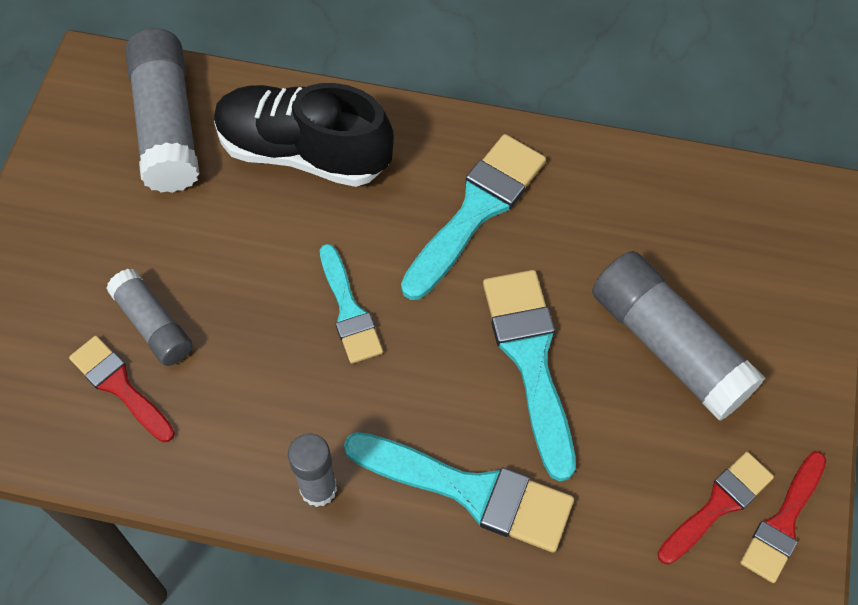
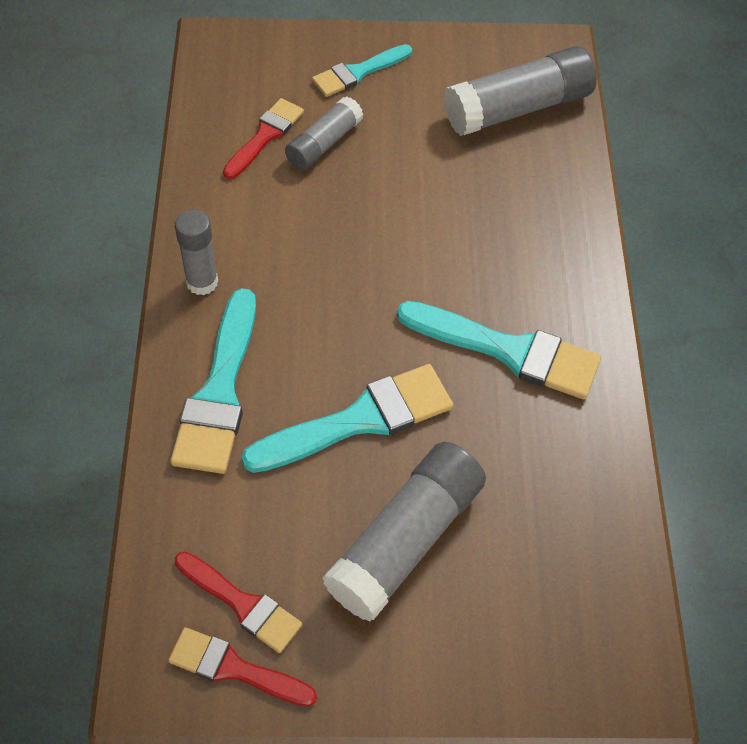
camera: 75 degrees right, 5 degrees down
(303, 152) = (525, 207): black shoe -> none
(349, 310) = (373, 271): turquoise brush -> turquoise brush (358, 72)

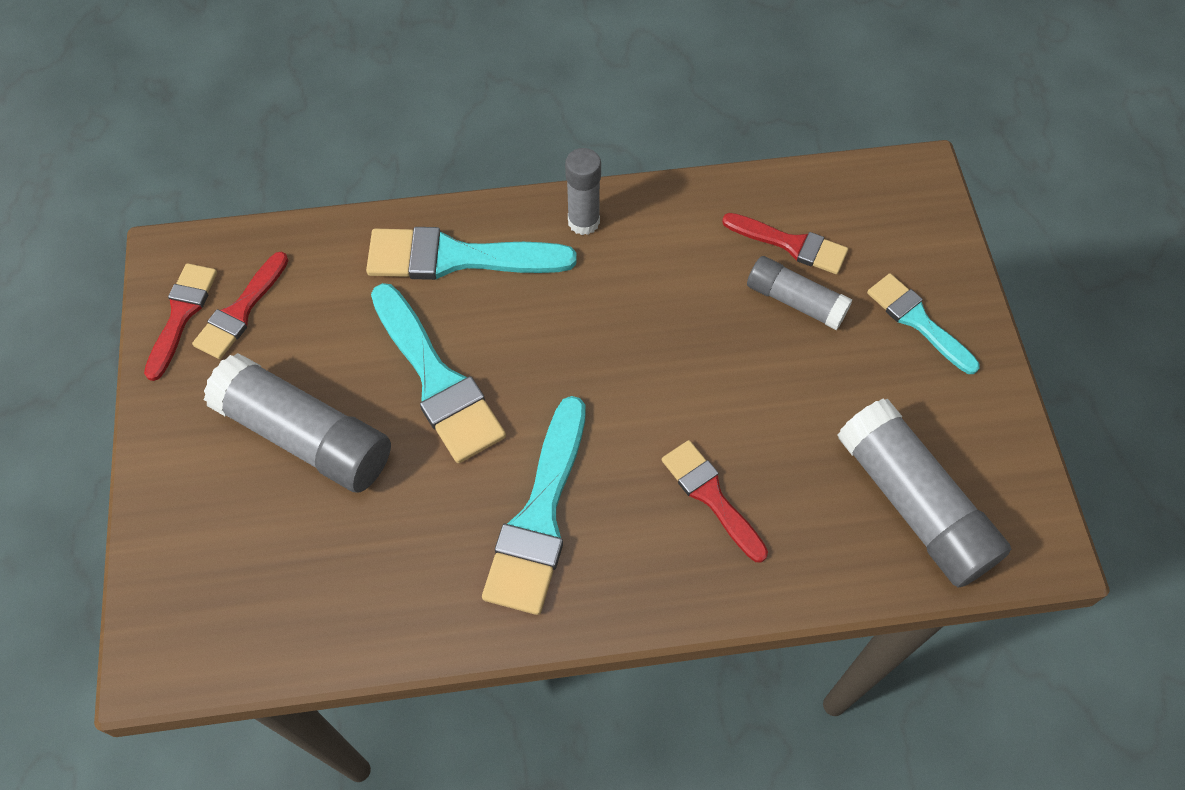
camera: 85 degrees right, 5 degrees up
(500, 229) = (711, 496): none -> red brush

